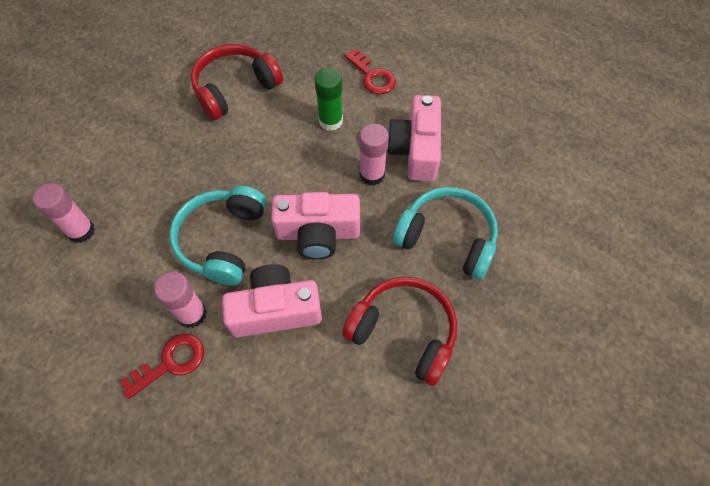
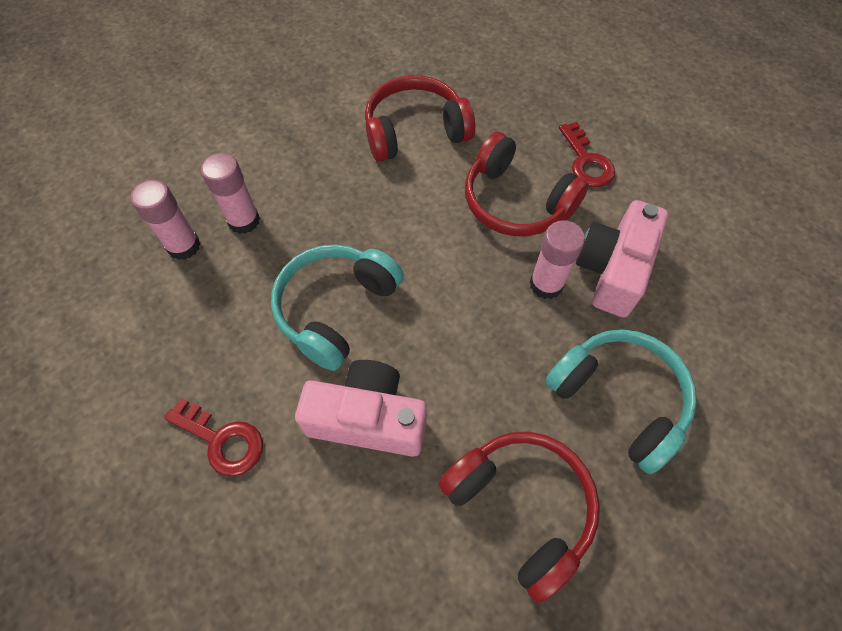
camera: 20 degrees right, 0 degrees up
(171, 362) = (222, 440): red key -> red key turned 45 degrees clockwise
(192, 314) = (268, 388): pink glue stick -> pink glue stick (244, 221)
(318, 233) = (453, 338): pink camera -> none
(330, 121) = (516, 202): green glue stick -> red headphones

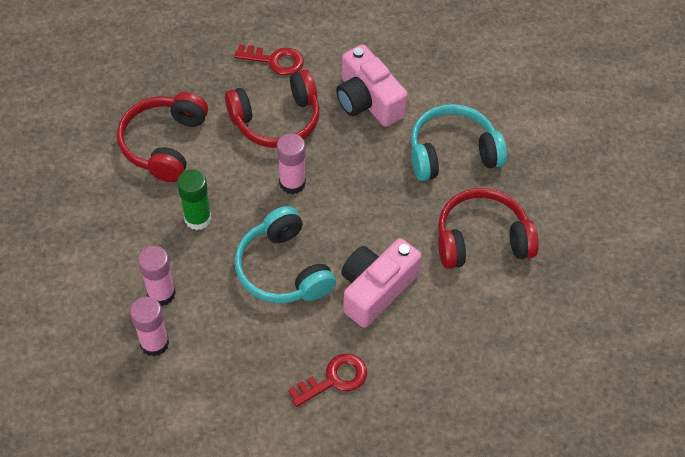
camera: 60 degrees left, 5 degrees down
(349, 202) = (198, 218): none -> green glue stick
(546, 284) = (352, 142): pink glue stick -> pink glue stick (292, 183)

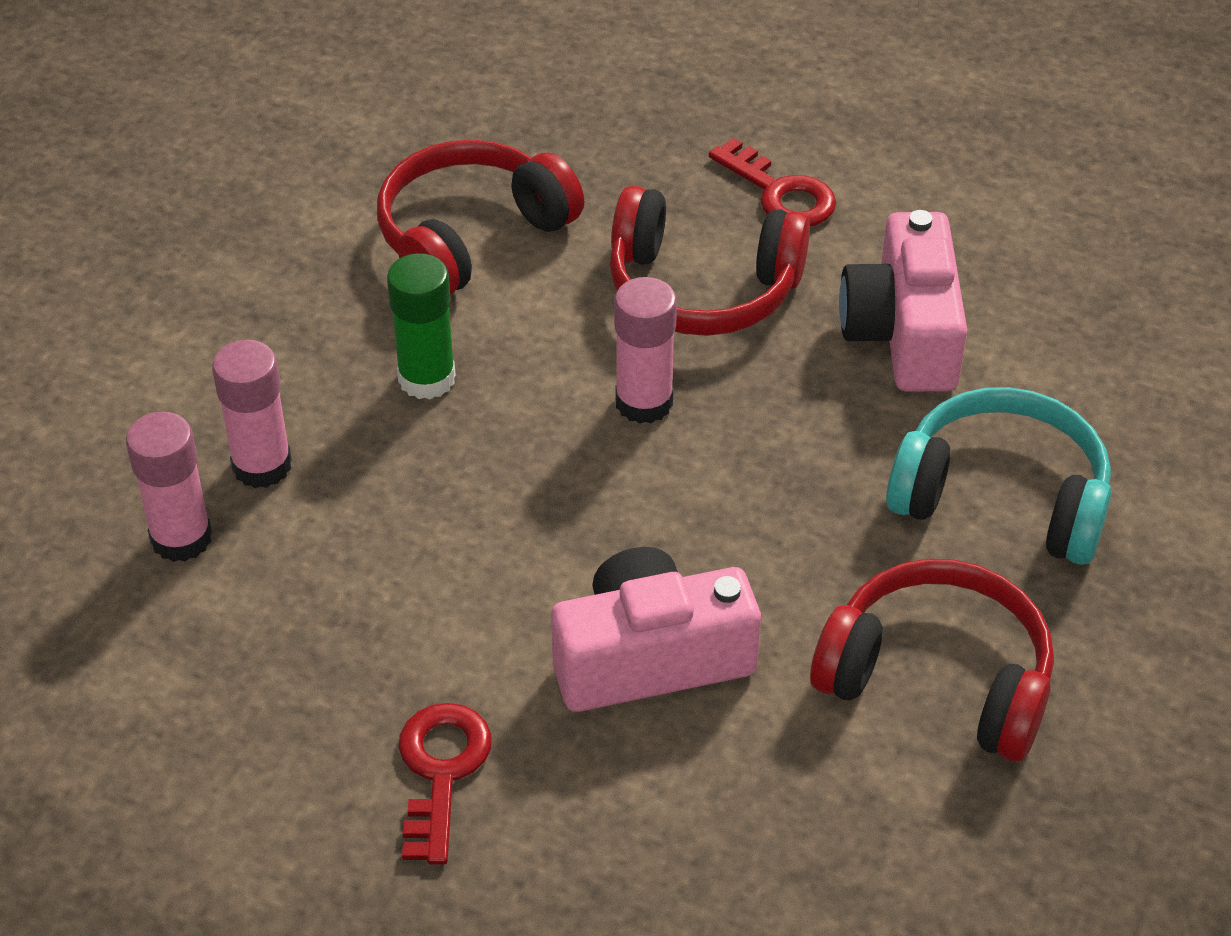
camera: 35 degrees right, 10 degrees down
(283, 269) = (506, 535): turquoise headphones -> none
(334, 379) = (441, 771): red key -> red key turned 90 degrees counterclockwise

